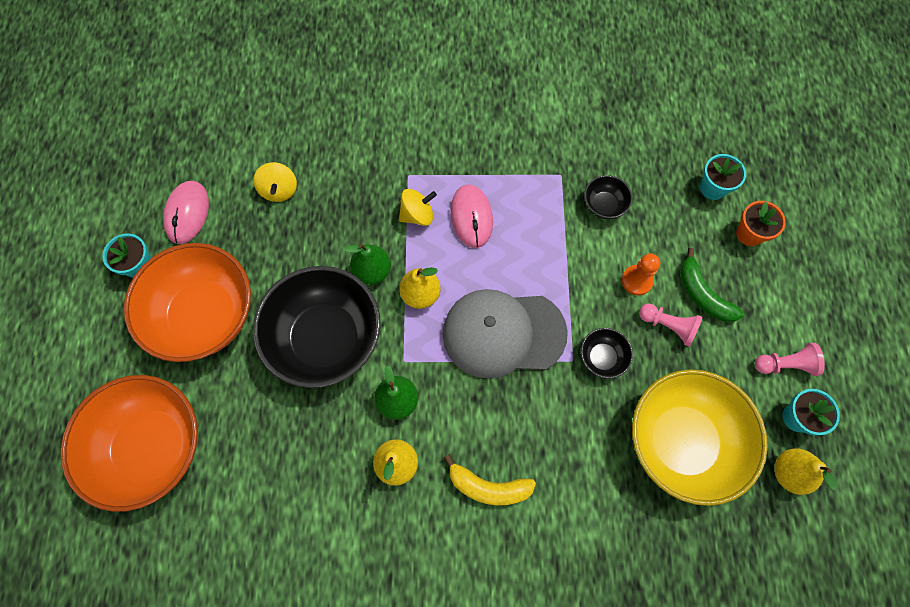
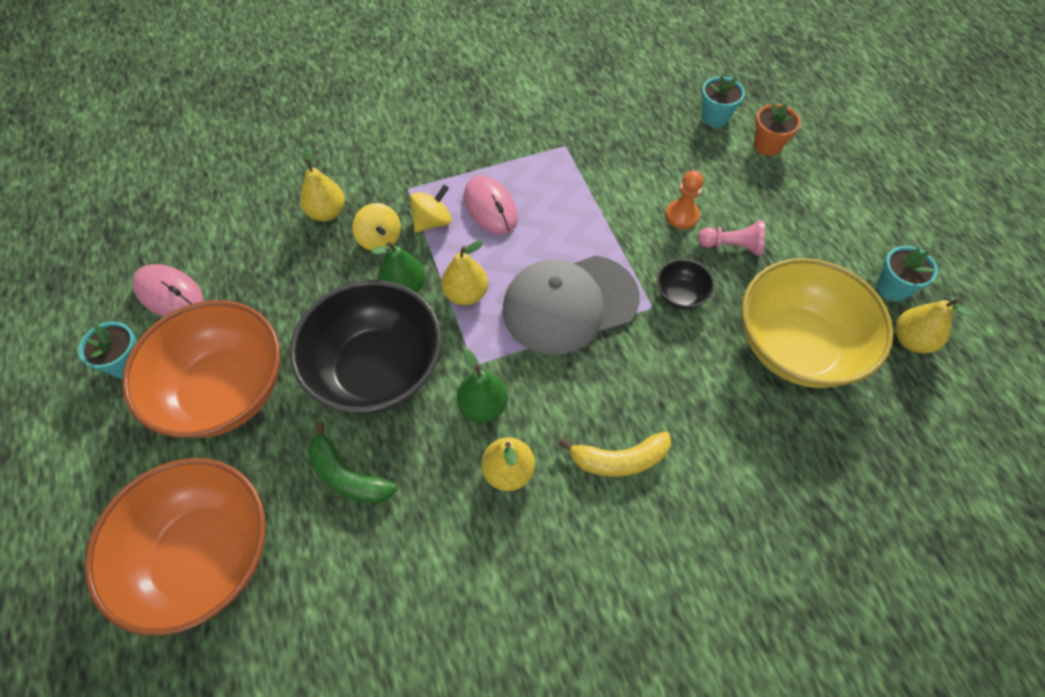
camera: 20 degrees left, 10 degrees down
(187, 213) = (169, 294): pink mouse -> pink mouse turned 45 degrees counterclockwise
(279, 190) = (270, 241): yellow spinning top -> yellow spinning top (380, 239)
(333, 177) = (327, 213): none -> yellow pear
(604, 205) = (619, 159): black bowl -> none
(703, 294) = (750, 209): green banana -> green banana (348, 475)
(785, 364) = (857, 245): pink pawn -> none

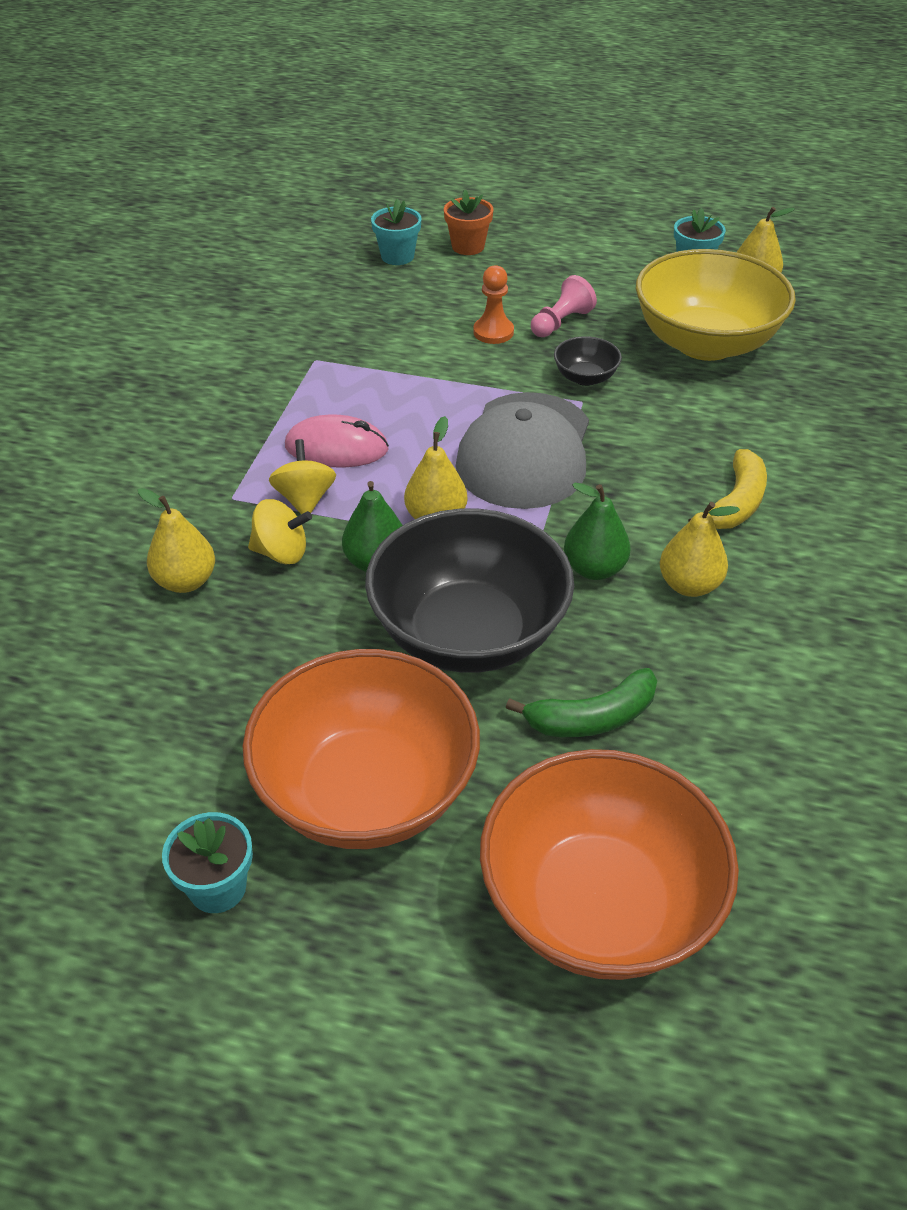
camera: 55 degrees left, 15 degrees down
(169, 294) = (142, 794): pink mouse -> none

